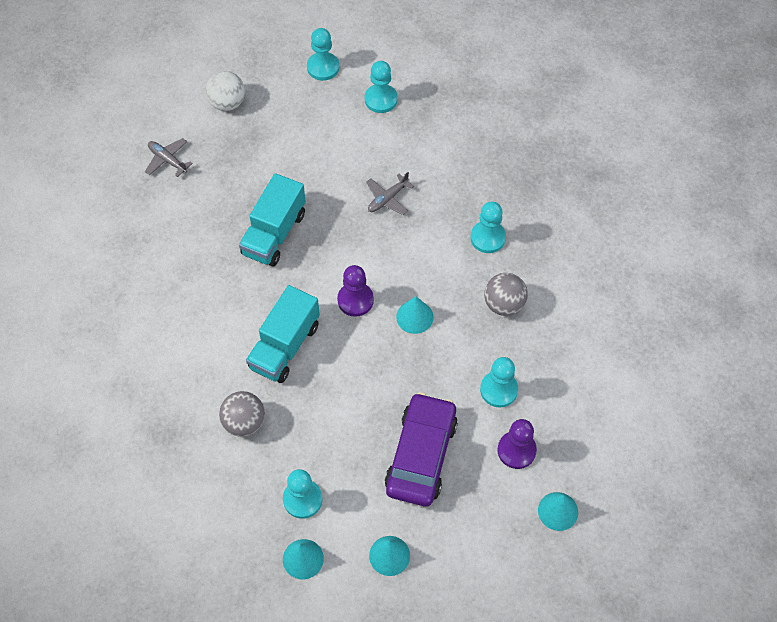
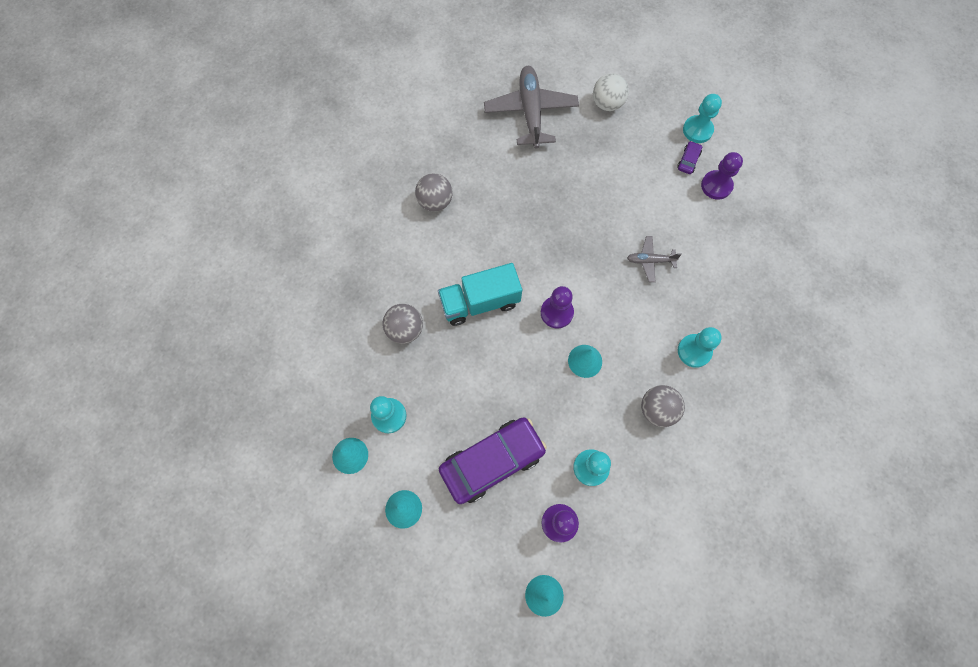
camera: 45 degrees right, 10 degrees up
(160, 300) = (435, 202): none -> grey ball
(167, 160) = (530, 112): grey plane -> grey plane, size x2.03
(274, 233) = (549, 219): turquoise truck -> none
(339, 97) = (688, 160): none -> purple car
(381, 99) = (716, 186): turquoise pawn -> purple pawn

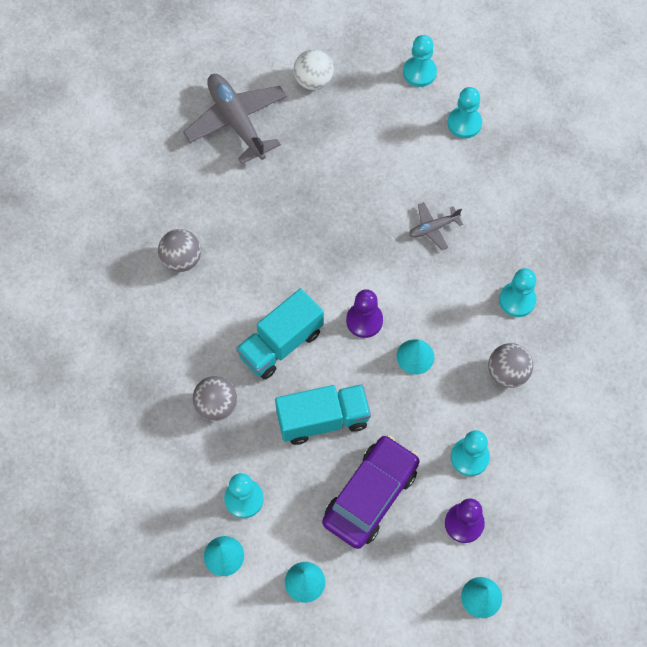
camera: 25 degrees left, 5 degrees down
(483, 379) = (323, 419): none -> turquoise truck
(688, 160) = (424, 108): purple car -> none
(716, 186) = (464, 123): purple pawn -> turquoise pawn

